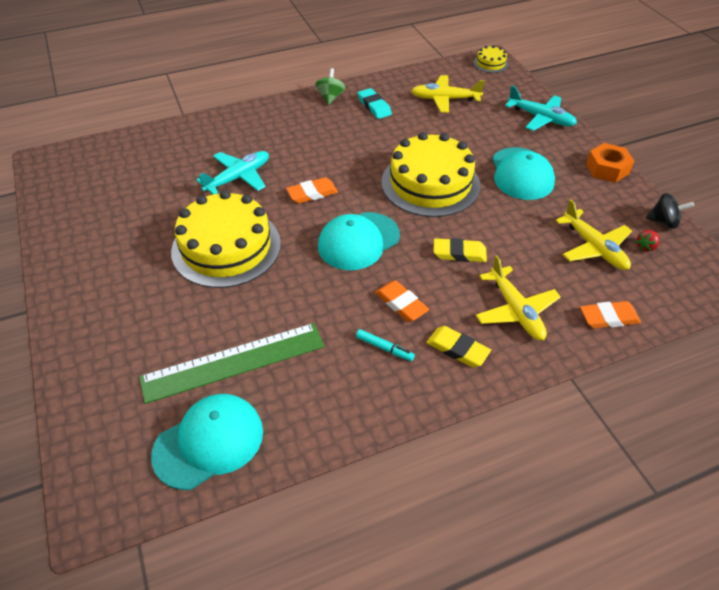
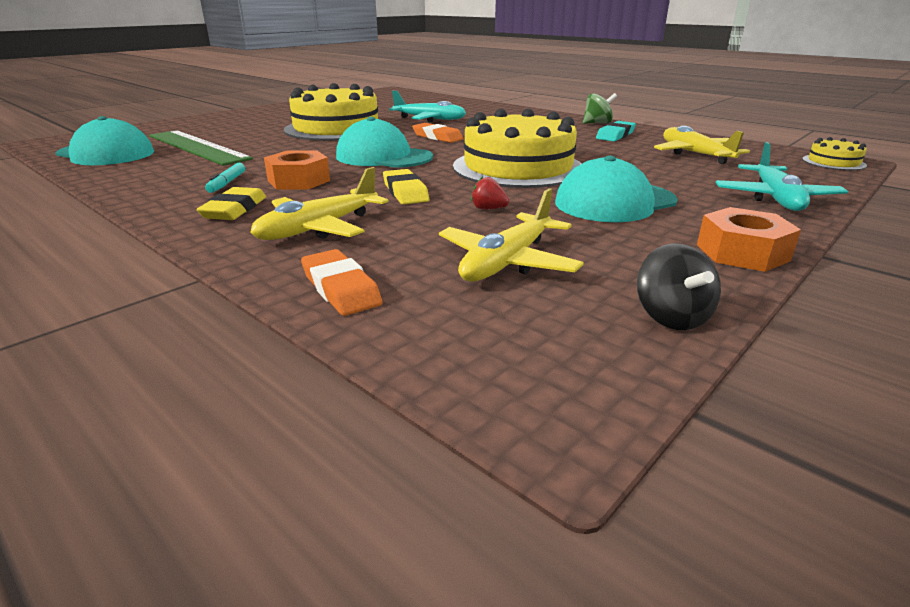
camera: 65 degrees right, 20 degrees down
(401, 303) = (298, 181): orange eraser -> orange nut
(645, 246) = (566, 304): red strawberry -> red strawberry (488, 209)

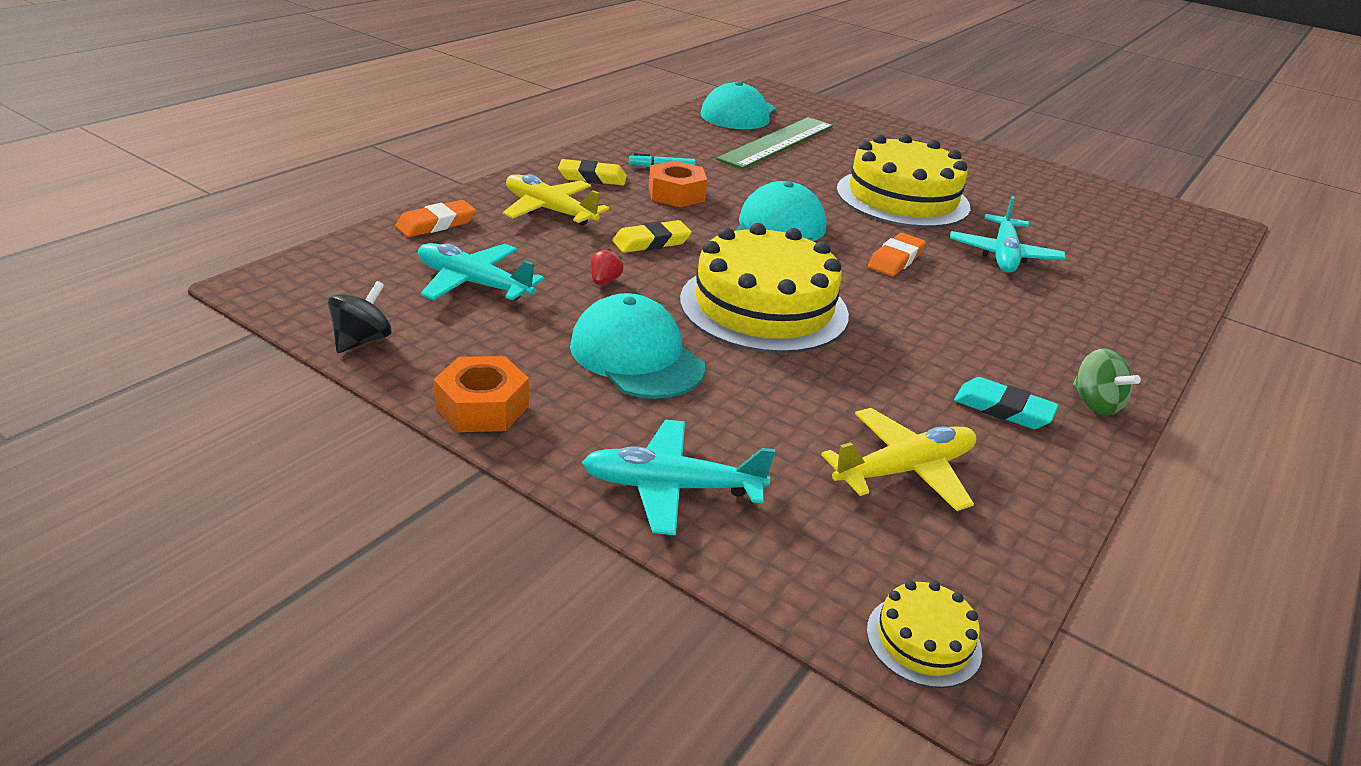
camera: 80 degrees right, 5 degrees up
(507, 262) = (473, 283): yellow plane -> turquoise plane
(671, 317) = (362, 340): black spinning top -> black spinning top turned 135 degrees clockwise

